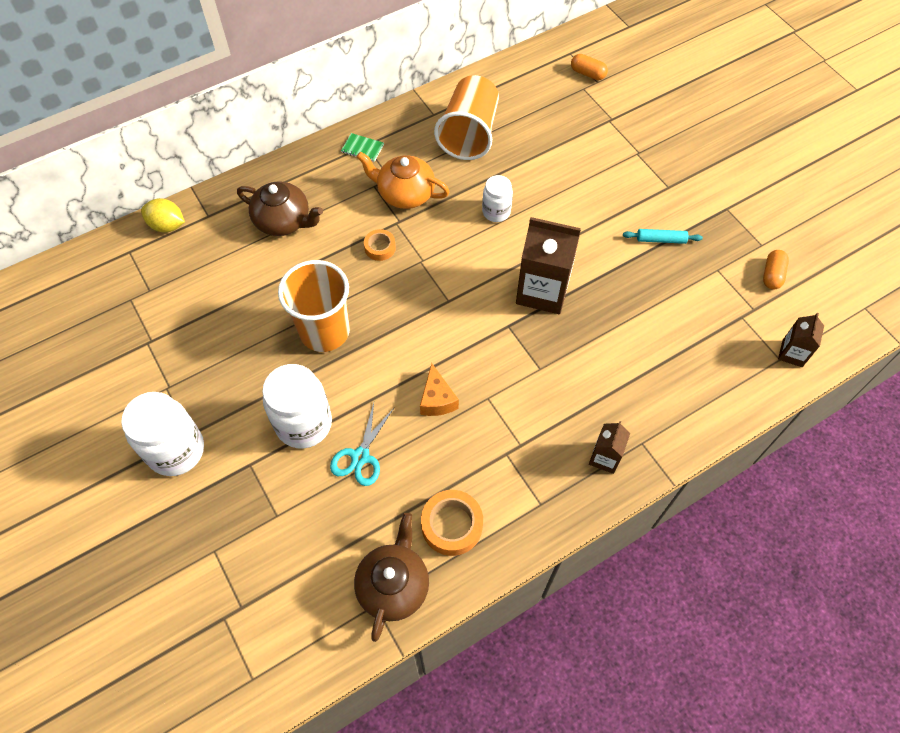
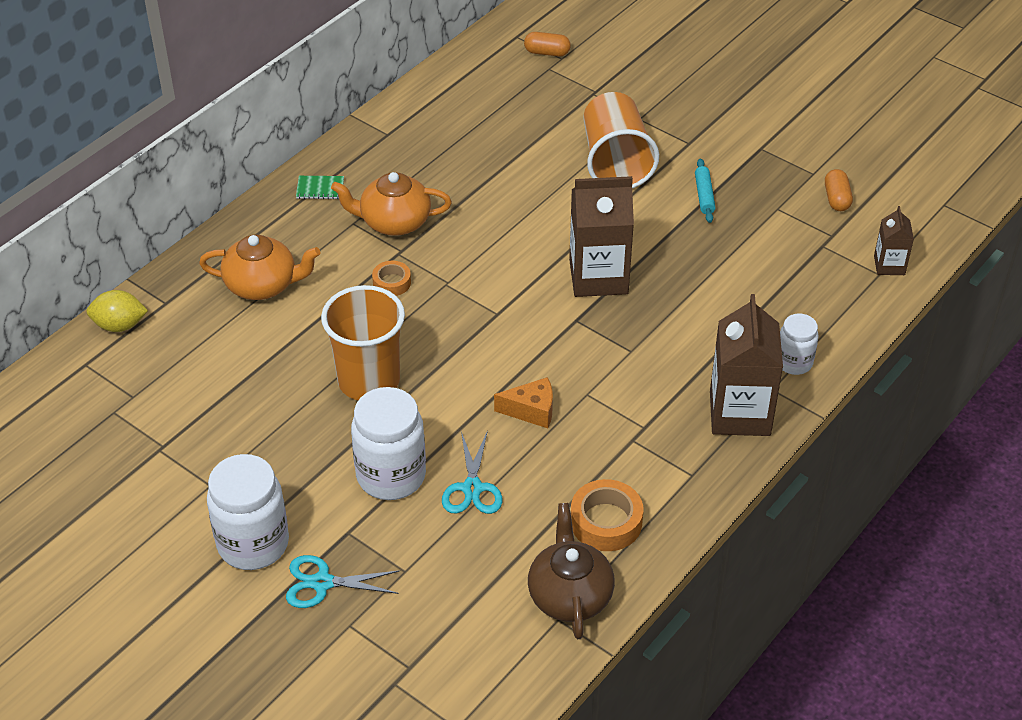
camera: 20 degrees left, 15 degrees down
(210, 504) = (322, 583): none -> turquoise scissors
(284, 221) = (262, 285): brown teapot -> orange teapot
(437, 399) = (531, 411): orange cheese -> orange cheese turned 60 degrees counterclockwise
(469, 134) = (439, 144): orange cup -> orange cup (615, 162)
(496, 212) = (509, 214): white jar -> white jar (794, 362)
(605, 458) = (739, 413): brown carton -> brown carton, size x1.92
(661, 240) = (704, 195): turquoise rolling pin -> turquoise rolling pin turned 75 degrees counterclockwise

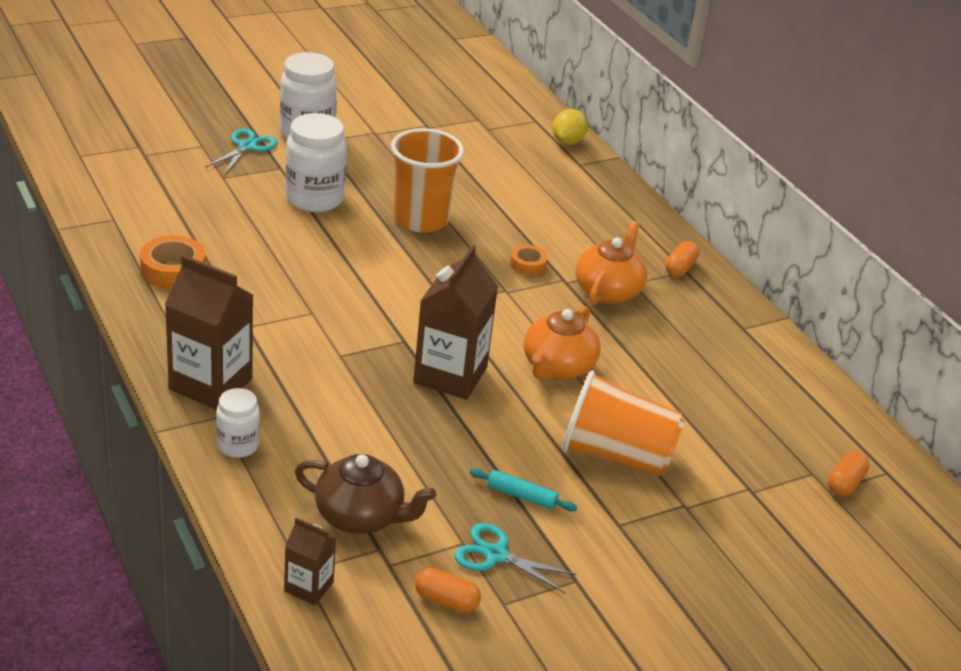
camera: 110 degrees right, 10 degrees down
(262, 285) = (570, 207): orange teapot -> orange teapot (557, 367)
(320, 188) = (680, 268): green notebook -> orange capsule
(472, 488) = (268, 226): turquoise scissors -> turquoise scissors (496, 555)
(531, 411) = (319, 279): orange cheese -> none
(570, 595) = (127, 231): brown teapot -> brown teapot (361, 516)

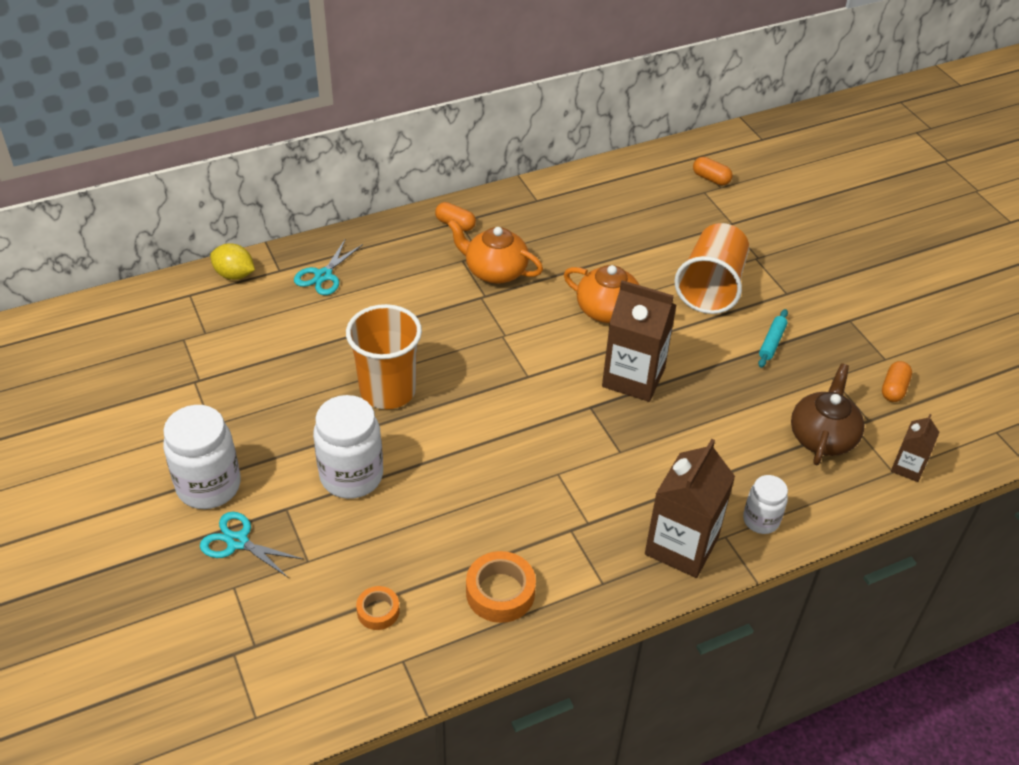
camera: 85 degrees left, 10 degrees up
(496, 555) = (839, 360): turquoise scissors -> turquoise scissors (323, 275)
(528, 265) = (460, 318): orange tape -> orange tape (378, 611)

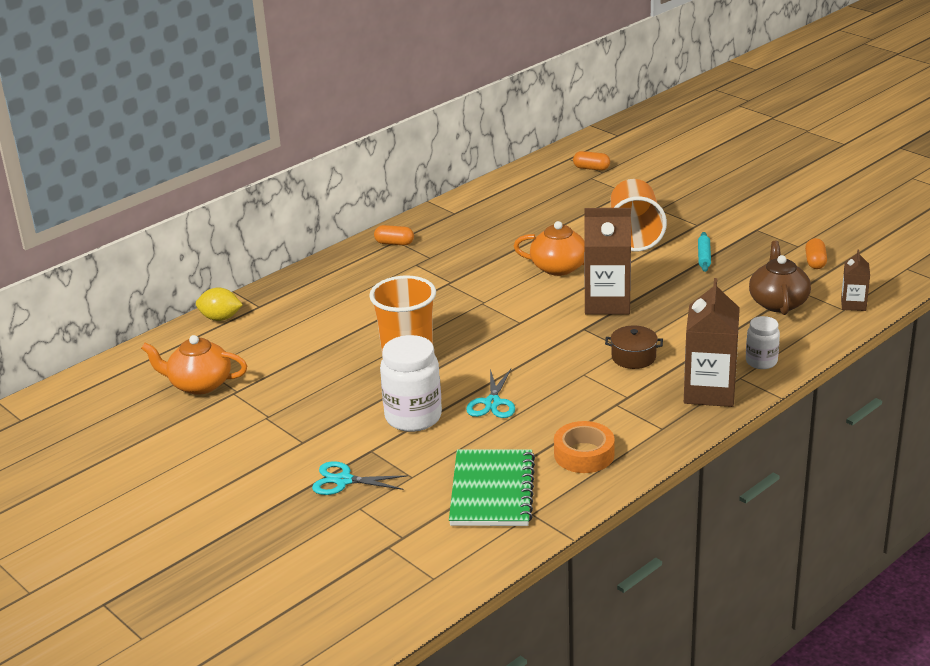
camera: 15 degrees left, 15 degrees down
(209, 486) = (294, 453): white jar -> none
(323, 275) = (301, 301): turquoise scissors -> turquoise scissors (492, 403)
(378, 611) = (492, 491): orange tape -> green notebook
(495, 271) = (448, 264): orange teapot -> orange teapot (199, 384)
(623, 466) = (633, 357): none -> brown pot

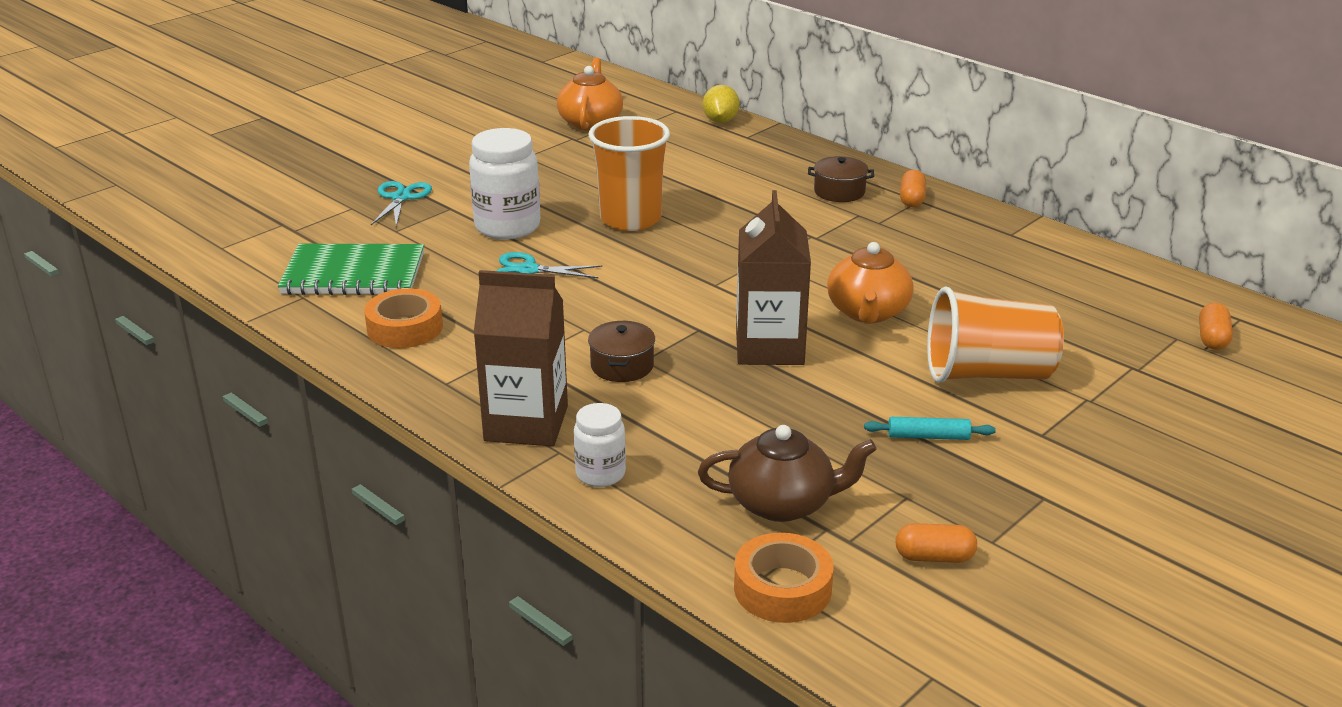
camera: 85 degrees right, 0 degrees up
(375, 270) = (839, 192): none -> brown pot
(853, 304) = (782, 588): brown carton -> orange tape

